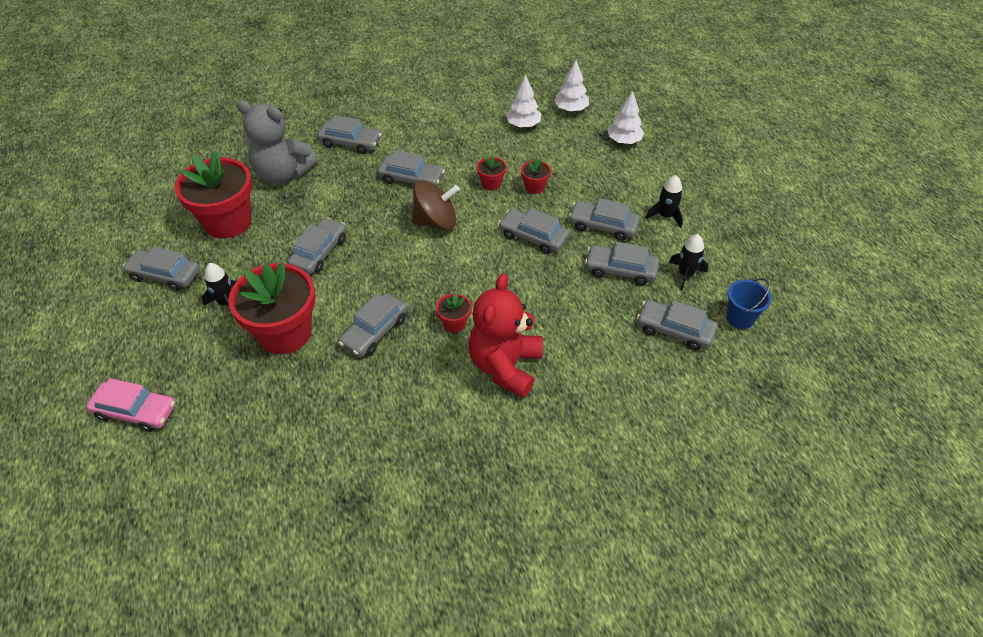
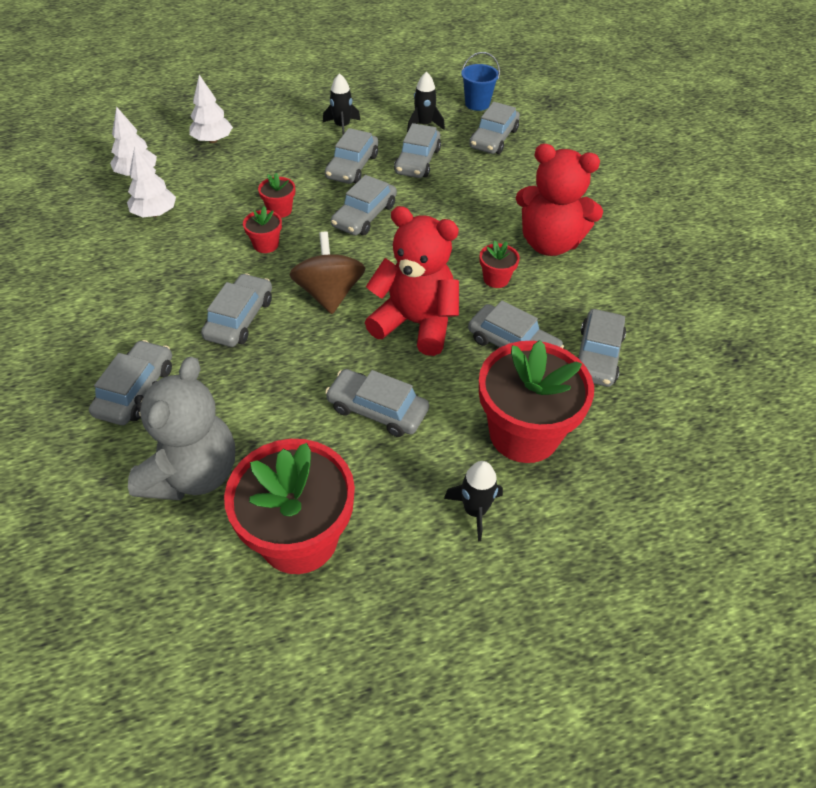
camera: 90 degrees left, 0 degrees up
(135, 411) = (679, 591): pink car -> none
(165, 275) = (418, 612): grey car -> grey car (597, 356)
(402, 271) = (415, 323): none -> red teddy bear

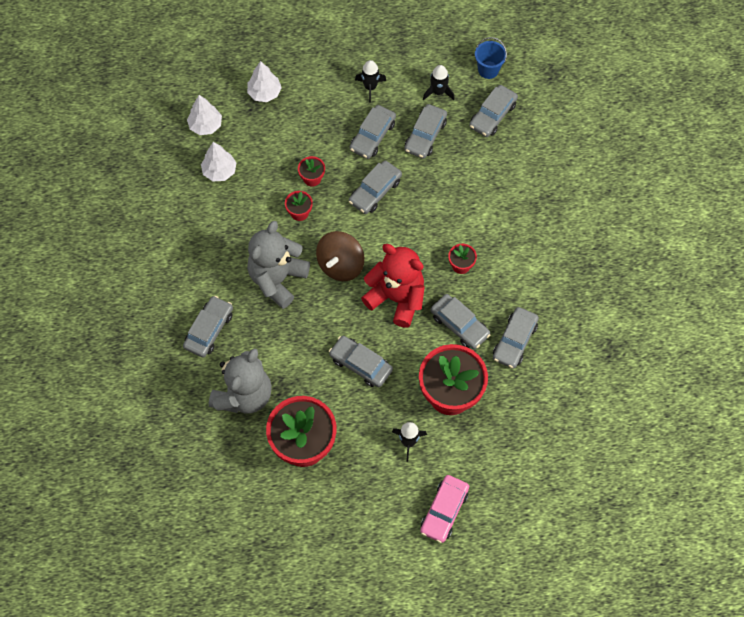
camera: 10 degrees right, 15 degrees up
(240, 318) = (277, 279): grey car -> grey teddy bear
(329, 294) = (340, 265): brown spinning top -> brown spinning top turned 150 degrees counterclockwise
(549, 243) = (509, 235): red teddy bear -> none
(563, 615) = (444, 511): none -> pink car

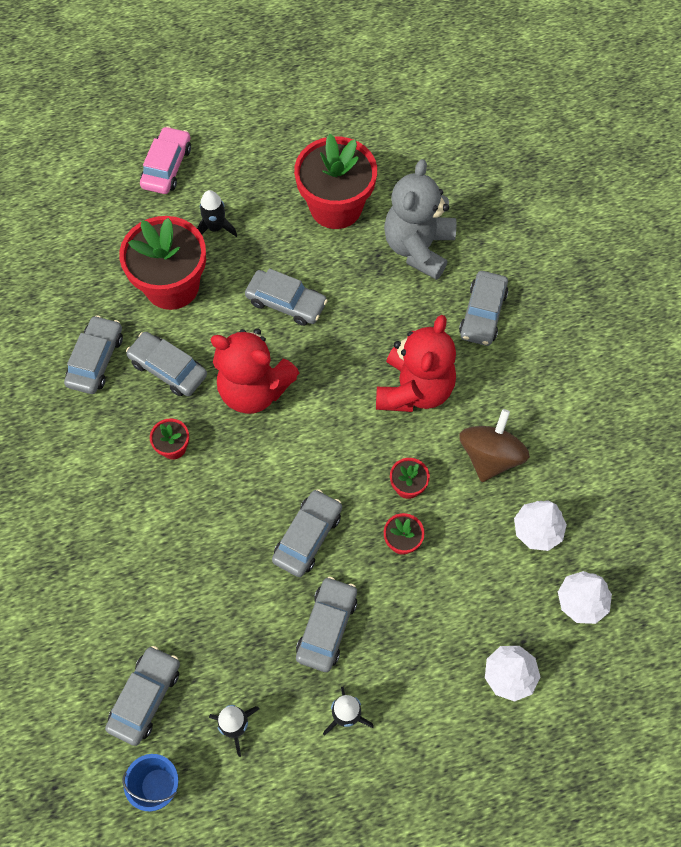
camera: 170 degrees right, 0 degrees up
(277, 279) = (414, 389): grey teddy bear -> red teddy bear
(340, 265) = (335, 422): brown spinning top -> brown spinning top (490, 456)
(425, 135) = (247, 642): grey car -> none

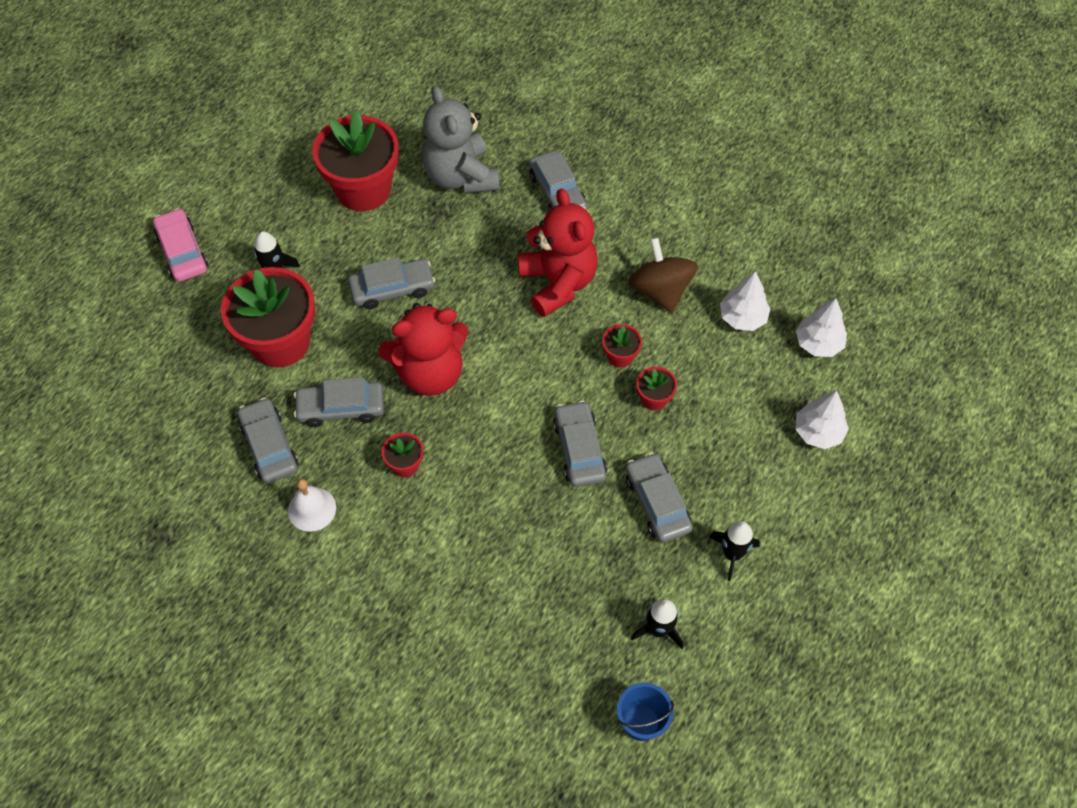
camera: 40 degrees left, 5 degrees down
(82, 430) = (312, 509): none -> white bell
(145, 697) = (567, 667): grey car -> none

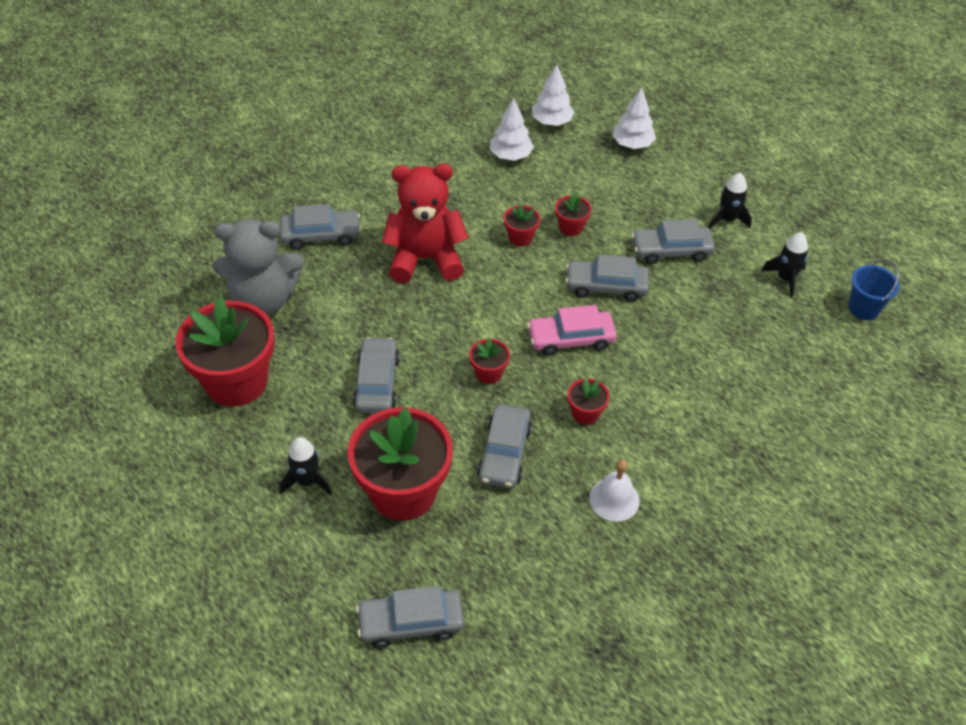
camera: 75 degrees left, 10 degrees down
(182, 251) = (235, 569): pink car -> pink car (571, 339)
(269, 446) = (530, 524): grey car -> grey car (411, 622)
(430, 373) = (488, 373): red teddy bear -> red flower pot
(660, 290) = (462, 196): brown spinning top -> none

